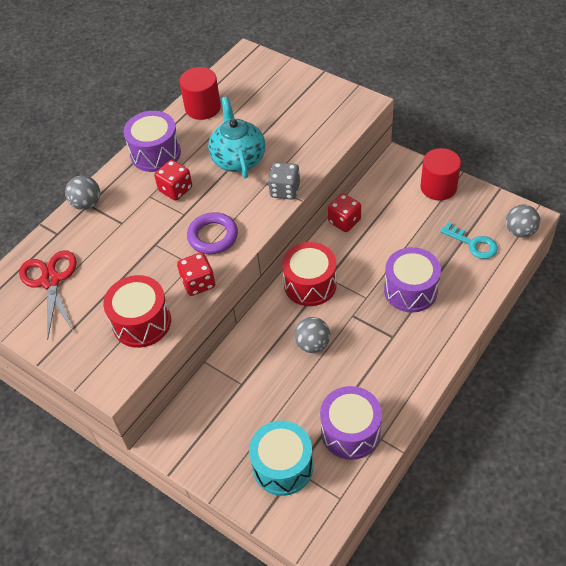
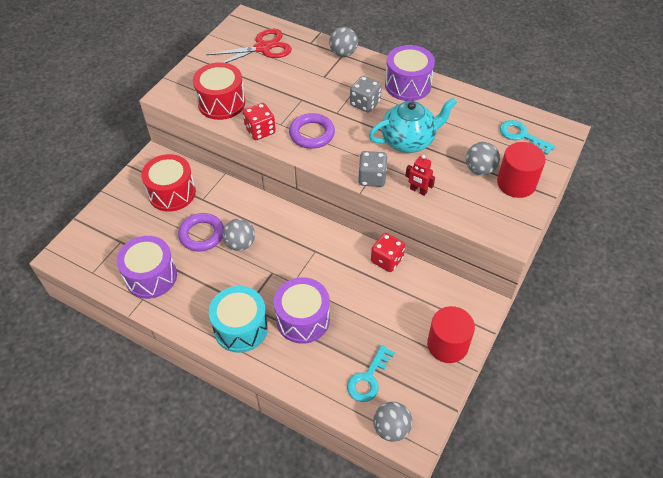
camera: 80 degrees right, 0 degrees up
(175, 189) = (365, 103): red dice -> grey dice
(203, 107) = (474, 108): red cylinder -> red cylinder (516, 183)
(246, 81) = (521, 136): none -> turquoise key
(283, 466) = (125, 232): turquoise drum -> turquoise drum (241, 328)
(285, 113) = (479, 169): none -> grey ball
(295, 382) = (202, 234): none -> purple ring
(306, 158) = (418, 190): none -> red robot
(310, 284) = (306, 237): red drum -> red drum (172, 193)

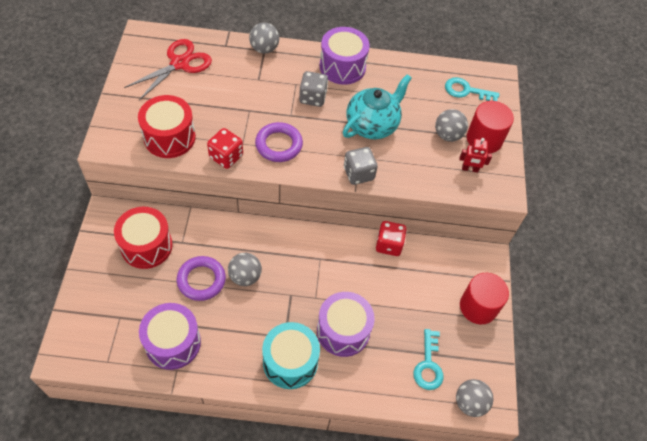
camera: 30 degrees left, 5 degrees up
(418, 190) = (406, 173): red robot -> red robot (470, 169)

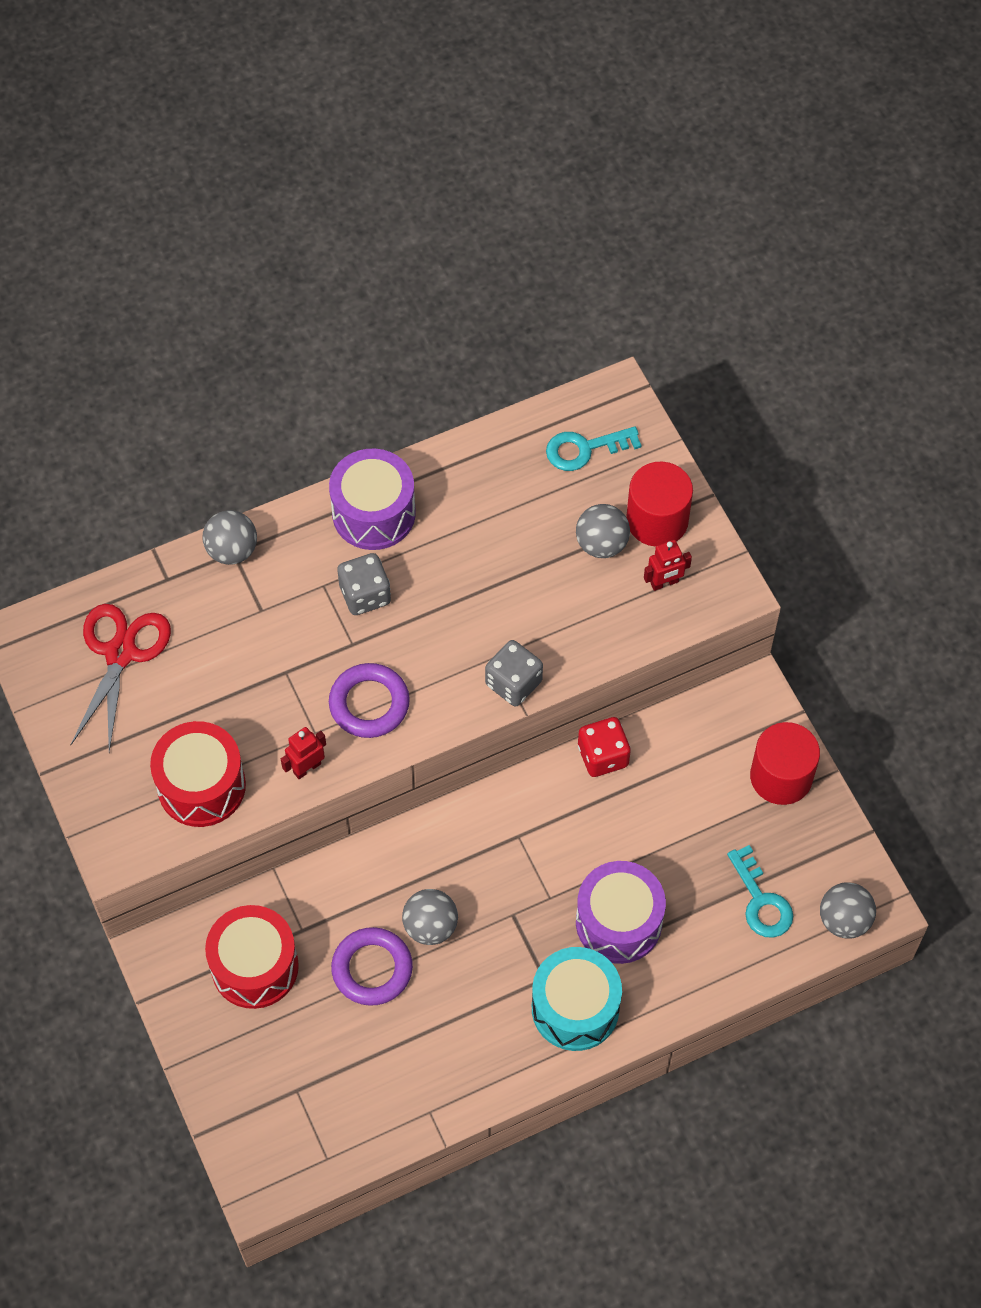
camera: 25 degrees left, 5 degrees up
(173, 343) = (398, 1079): purple drum -> none
(226, 156) = (307, 768): red dice -> red robot
(372, 125) = (483, 590): turquoise teapot -> none

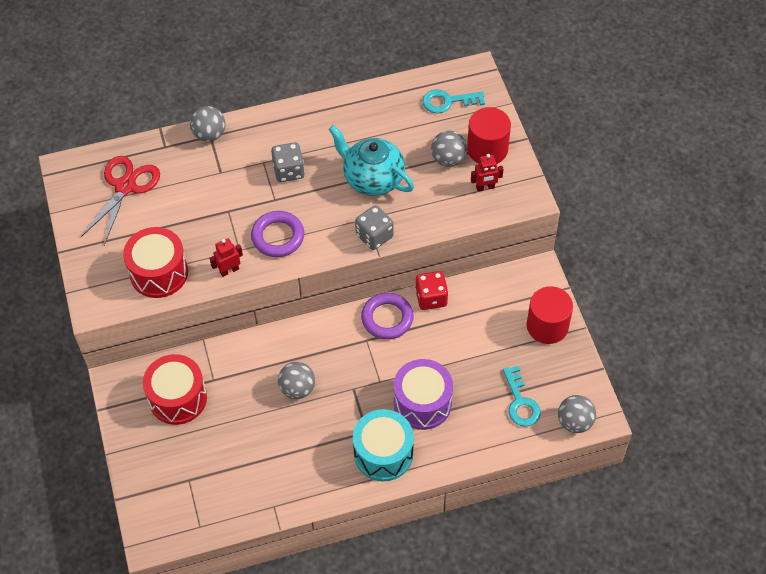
camera: 10 degrees right, 5 degrees down
(372, 969) = (254, 410): purple ring -> purple ring (387, 318)
(373, 513) = (304, 123): purple drum -> none
(493, 590) = (372, 178): none -> turquoise teapot

